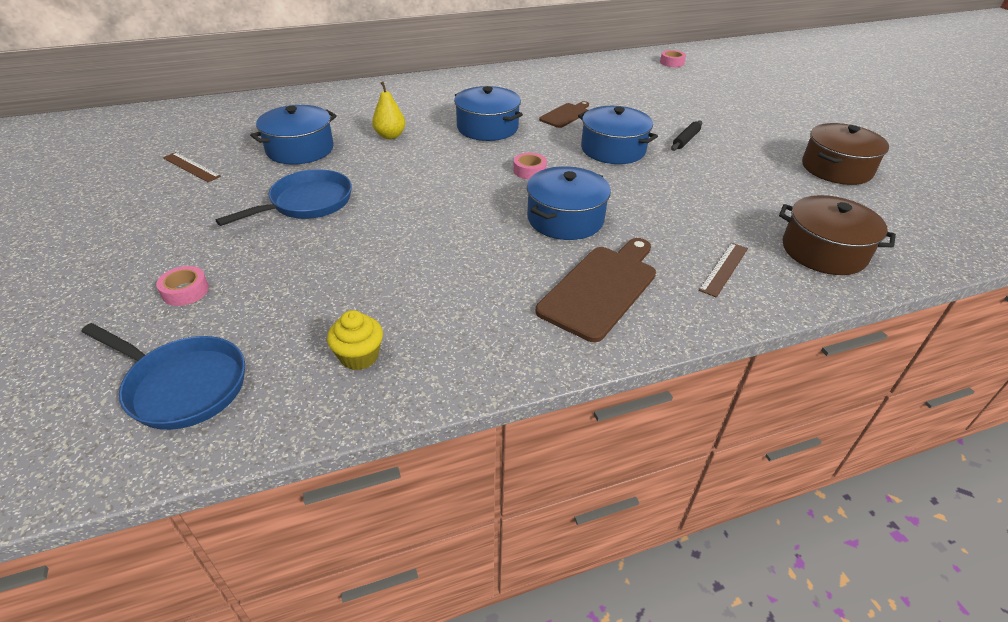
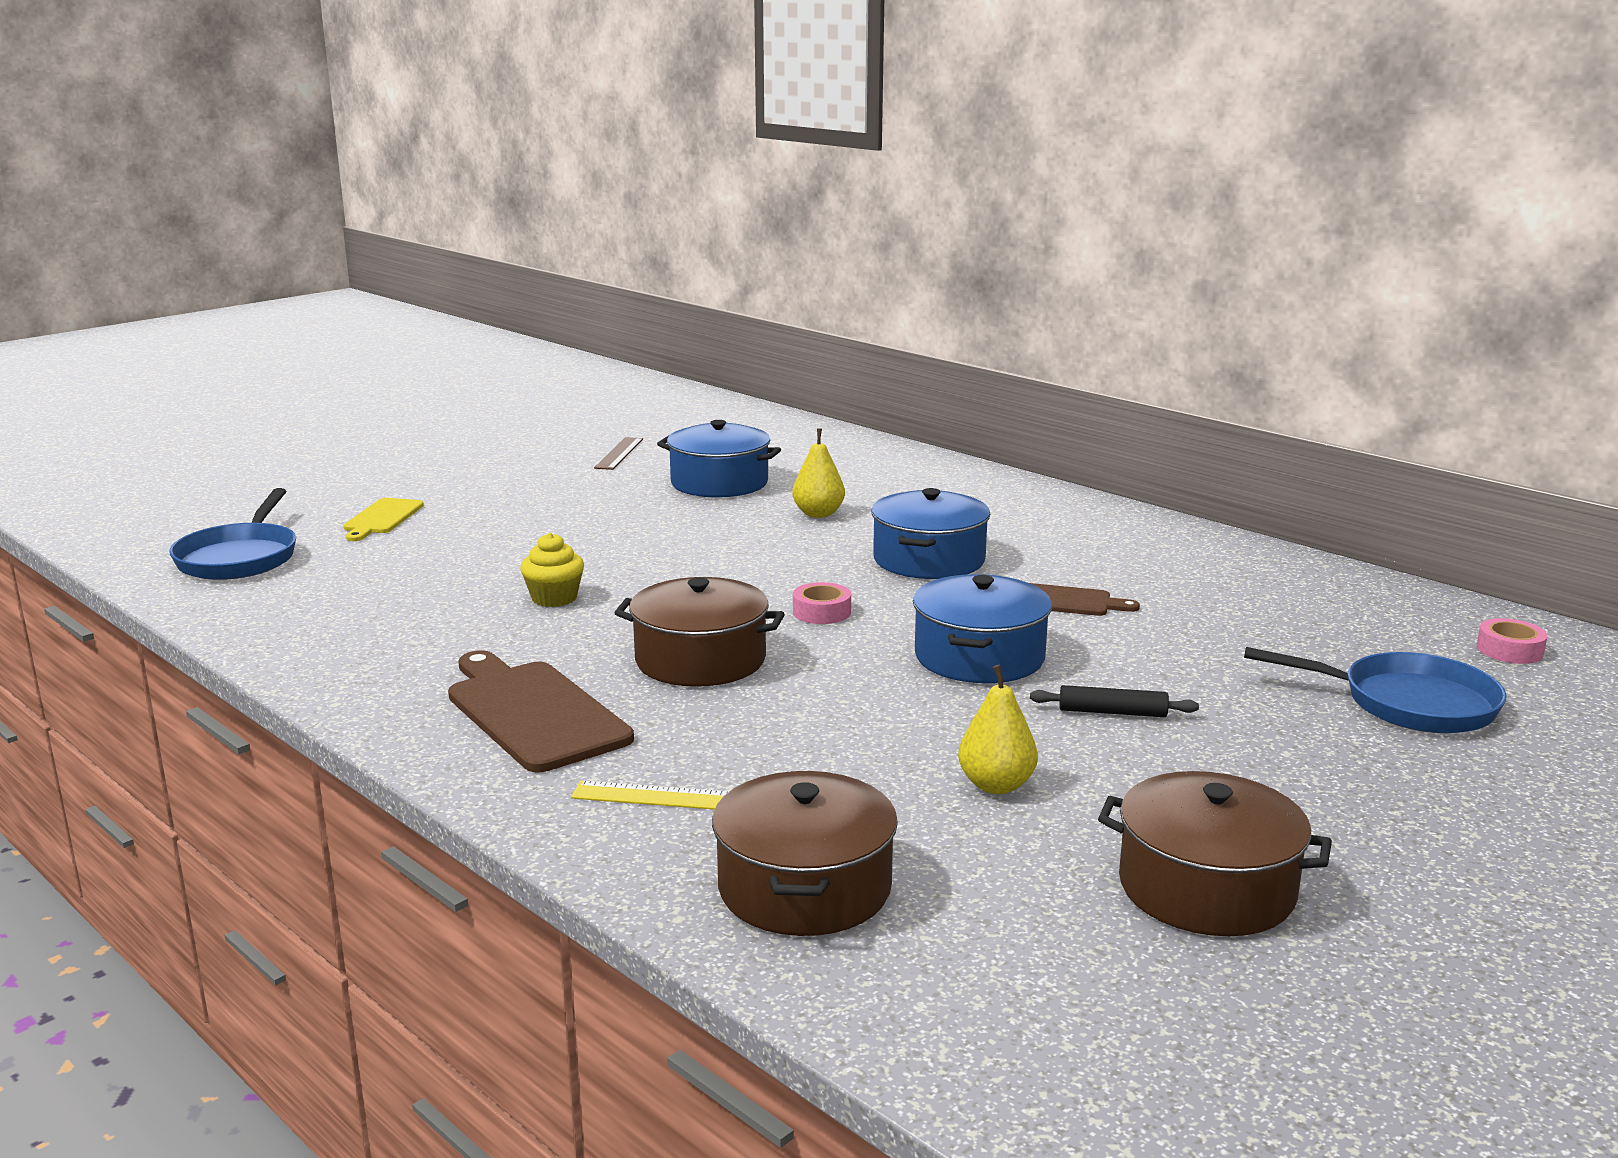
camera: 65 degrees right, 20 degrees down
(185, 291) = (382, 518): pink tape -> yellow cutting board
(307, 203) = (594, 518): blue pan -> blue pan (1408, 703)
(359, 356) = (315, 613): yellow cupcake -> yellow cupcake (554, 598)
(565, 219) = (700, 660): blue pot -> brown pot
(601, 288) = (533, 713): brown cutting board -> brown cutting board turned 135 degrees counterclockwise
(724, 269) = (660, 797): brown ruler -> yellow ruler
(742, 182) = (996, 785): none -> yellow pear

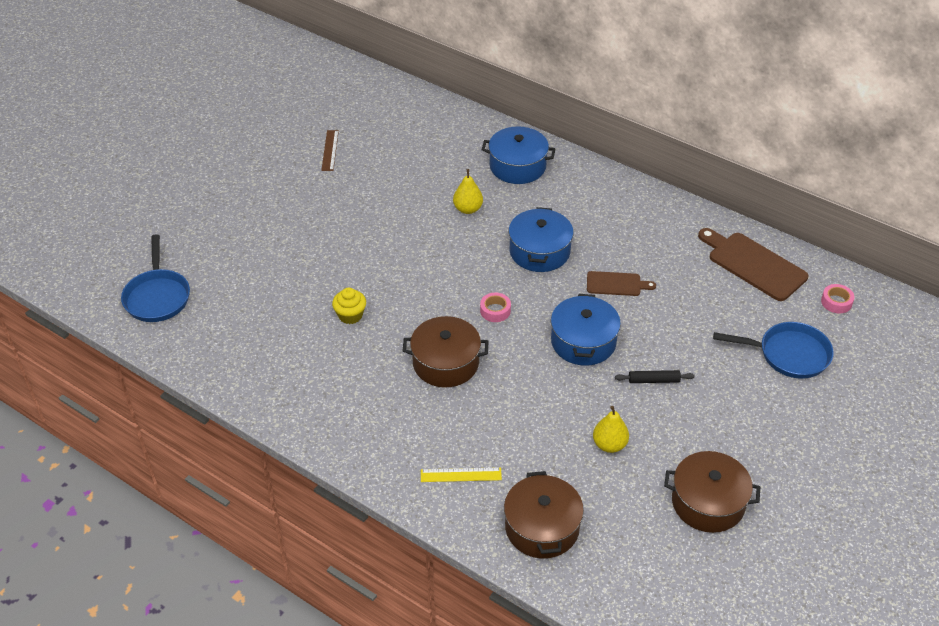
camera: 10 degrees left, 25 degrees up
(382, 518) = (219, 244): yellow cutting board -> none
(533, 713) = (378, 419): brown cutting board -> brown cutting board (753, 264)
(719, 483) = (401, 180): blue pot -> blue pot (517, 166)

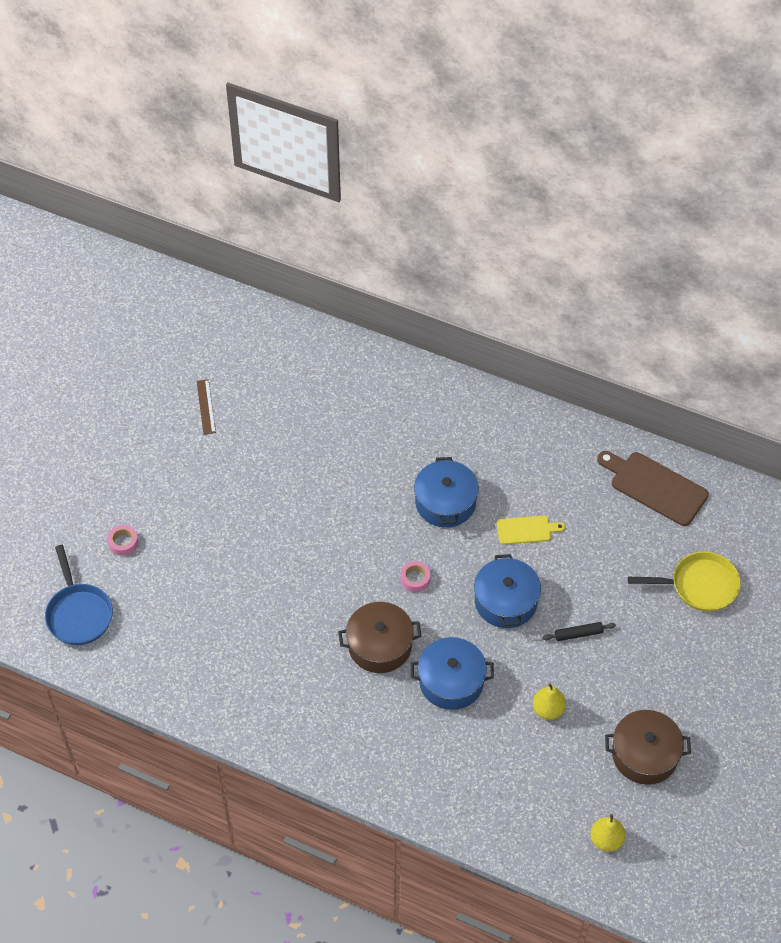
camera: 10 degrees left, 10 degrees up
(350, 315) = (276, 606): yellow cupcake -> none
(461, 475) = (418, 763): yellow ruler -> none
(468, 209) = (364, 461): yellow pear -> yellow pear (606, 840)
(517, 166) = (404, 399): blue pot -> blue pot (451, 681)
(542, 527) = (501, 804): brown pot -> none
(616, 284) = (526, 530): brown cutting board -> yellow cutting board
(789, 354) = (699, 585): blue pan -> yellow pan
(836, 302) = (737, 519): pink tape -> pink tape (123, 543)

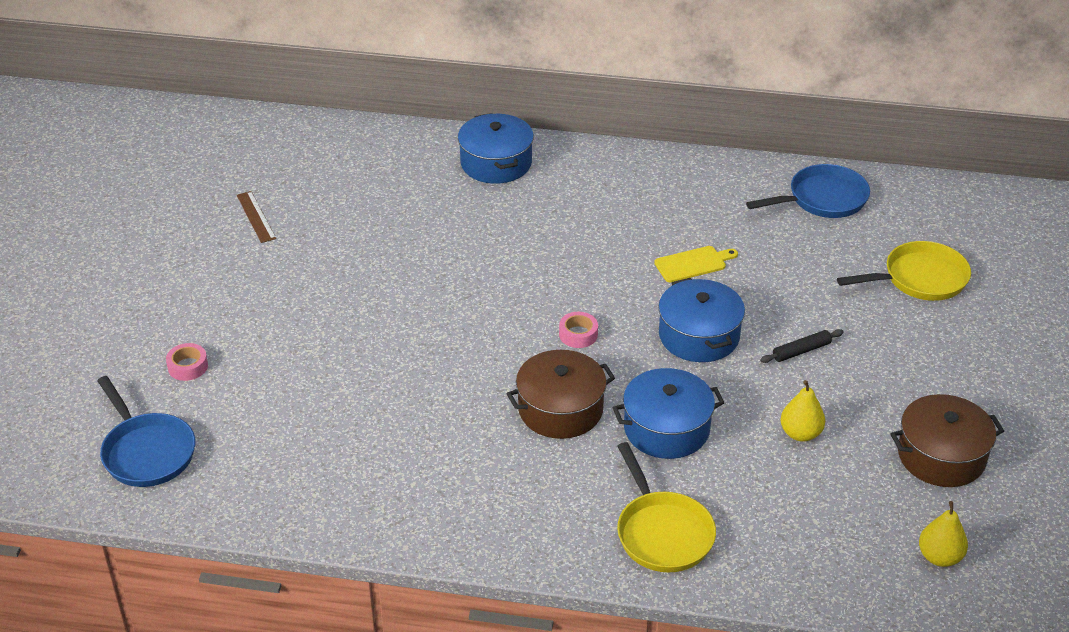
camera: 15 degrees left, 15 degrees down
(416, 770) = (662, 533): none -> yellow pan
(445, 502) = (584, 255): blue pot -> blue pot (496, 163)
(655, 487) = (823, 199): brown cutting board -> blue pan

